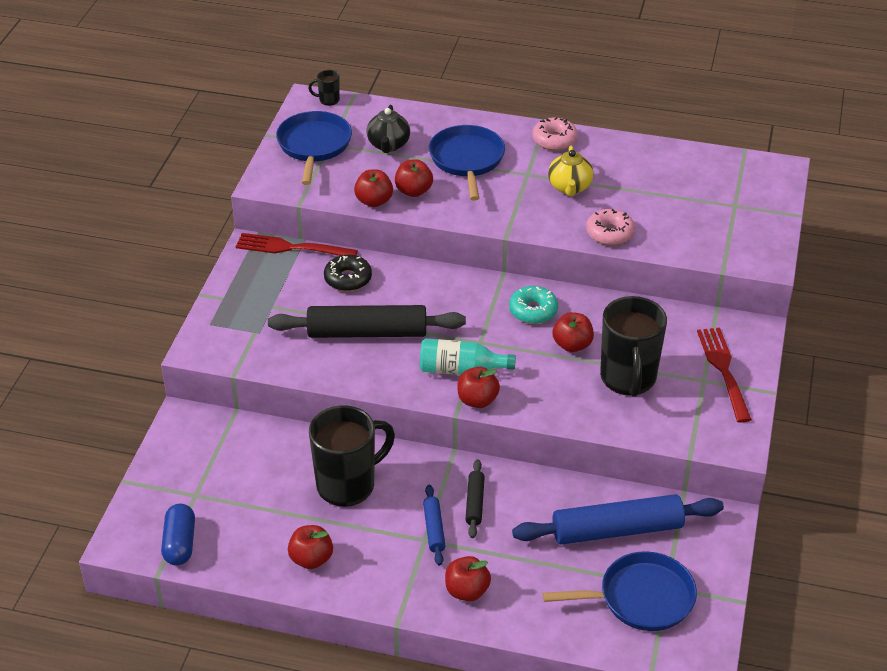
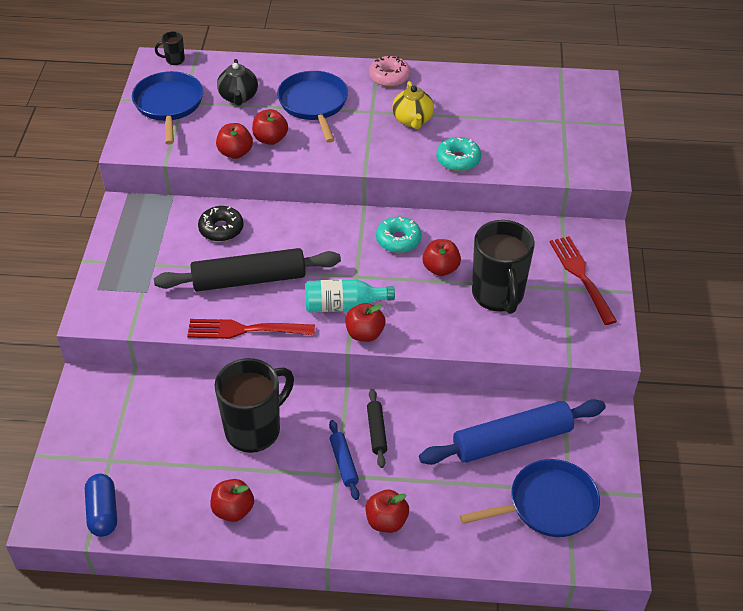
camera: 10 degrees left, 5 degrees up
(291, 248) = (162, 204): red fork -> red fork (245, 329)
(609, 233) = (458, 160): pink donut -> turquoise donut

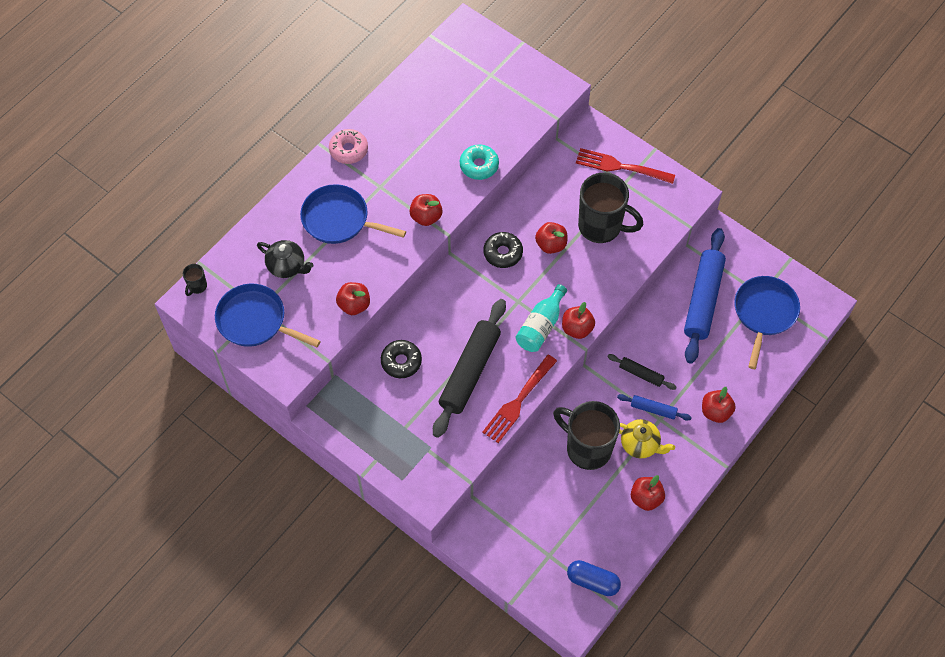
camera: 55 degrees left, 15 degrees up
(254, 430) = (587, 448): black mug -> black mug turned 45 degrees counterclockwise
(270, 139) = (357, 272): red apple -> red apple (426, 217)
(398, 240) = (503, 253): turquoise donut -> black donut
(412, 120) = (412, 166): yellow teapot -> yellow teapot (640, 444)

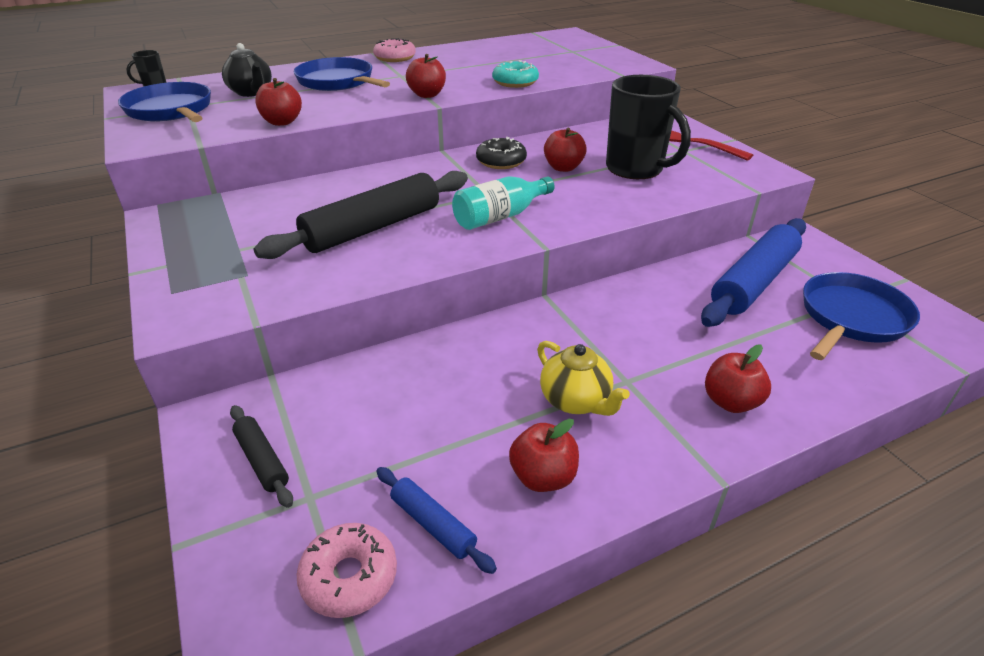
camera: 25 degrees right, 25 degrees down
(401, 362) = (302, 201): black donut -> none
(518, 401) = (409, 267): red fork -> none
(577, 328) = (547, 229): red apple -> none
(587, 448) = (486, 377): black mug -> none
(593, 581) = (349, 577): blue capsule -> pink donut
(641, 374) = (622, 325): black rolling pin -> black rolling pin (262, 460)
(653, 409) = (621, 367): blue rolling pin -> blue rolling pin (433, 524)

